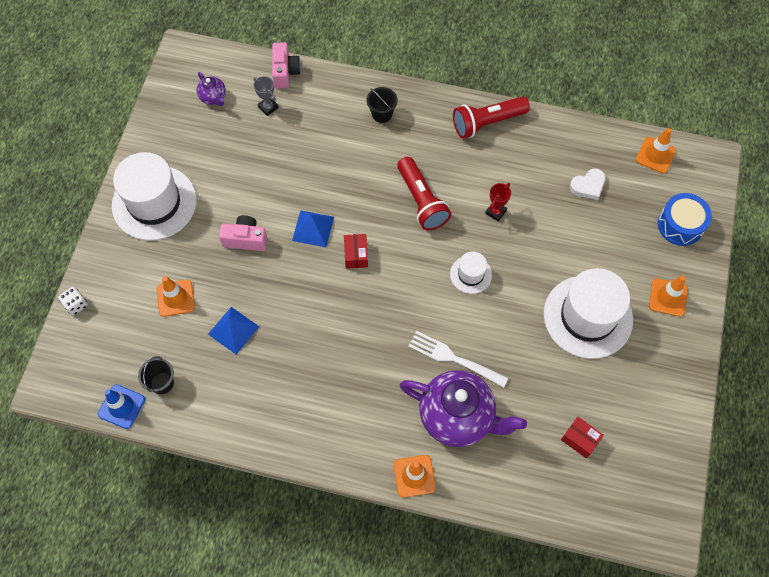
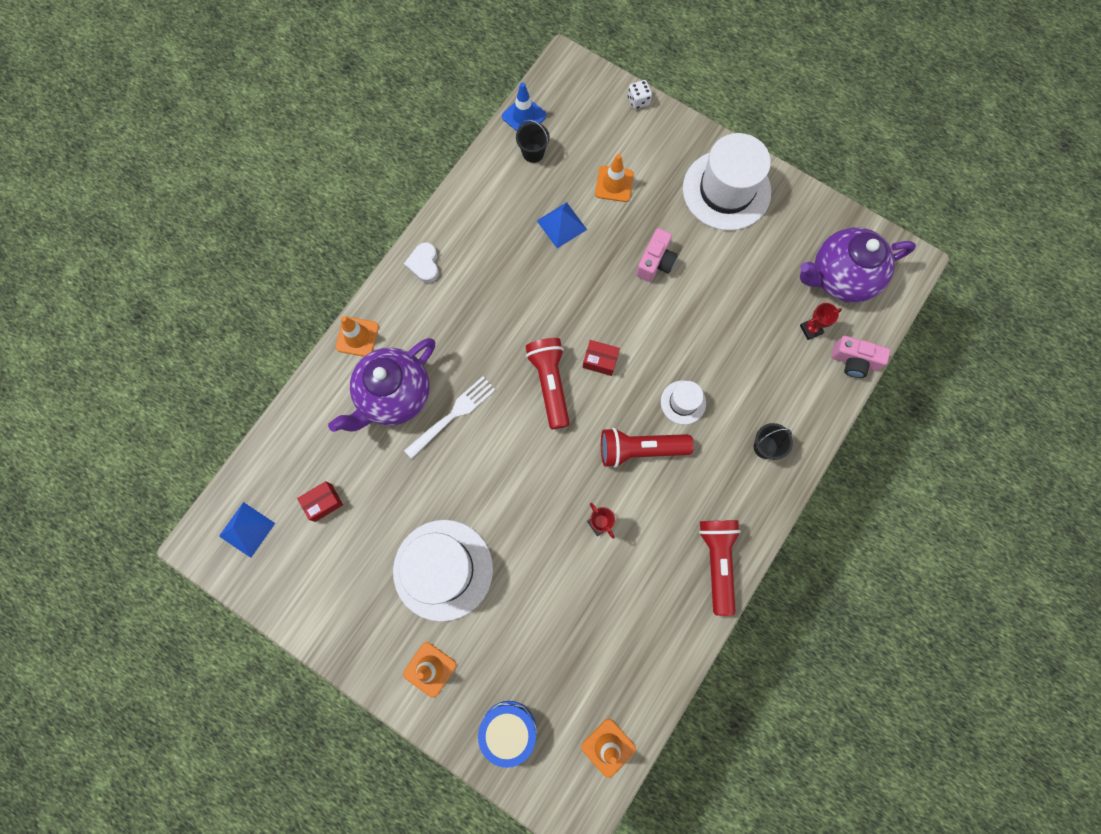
camera: 110 degrees right, 10 degrees up
(213, 97) = (840, 278): purple teapot -> purple teapot, size x2.25
(268, 107) = (811, 329): grey trophy -> red trophy
(313, 228) = (645, 329): blue pyramid -> blue pyramid (247, 529)
(393, 288) = (550, 384): none -> red flashlight
(471, 274) = (536, 467): white hat -> white hat (683, 402)
(588, 186) = (595, 644): white heart -> white heart (424, 264)

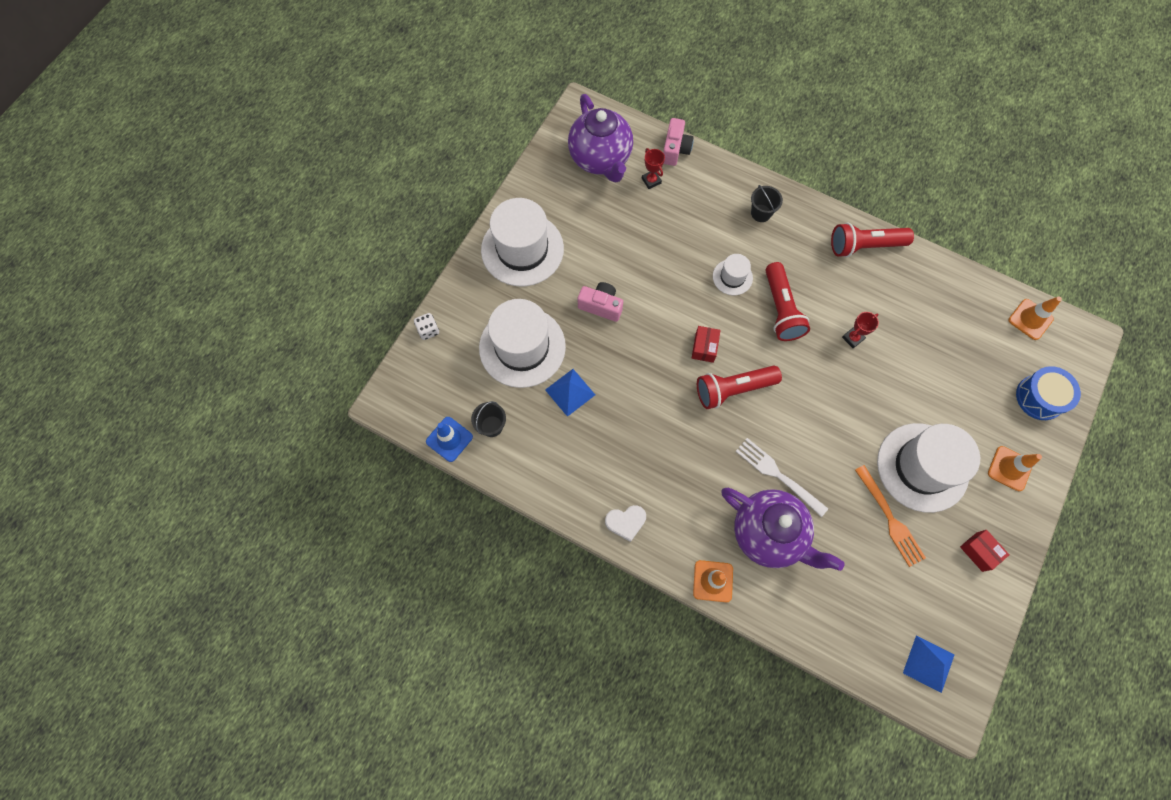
camera: 95 degrees left, 5 degrees down
(323, 502) = (886, 589): red box -> red box (979, 552)
(393, 522) = (890, 518): none -> orange fork
(614, 184) = (522, 347): orange traffic cone -> white hat

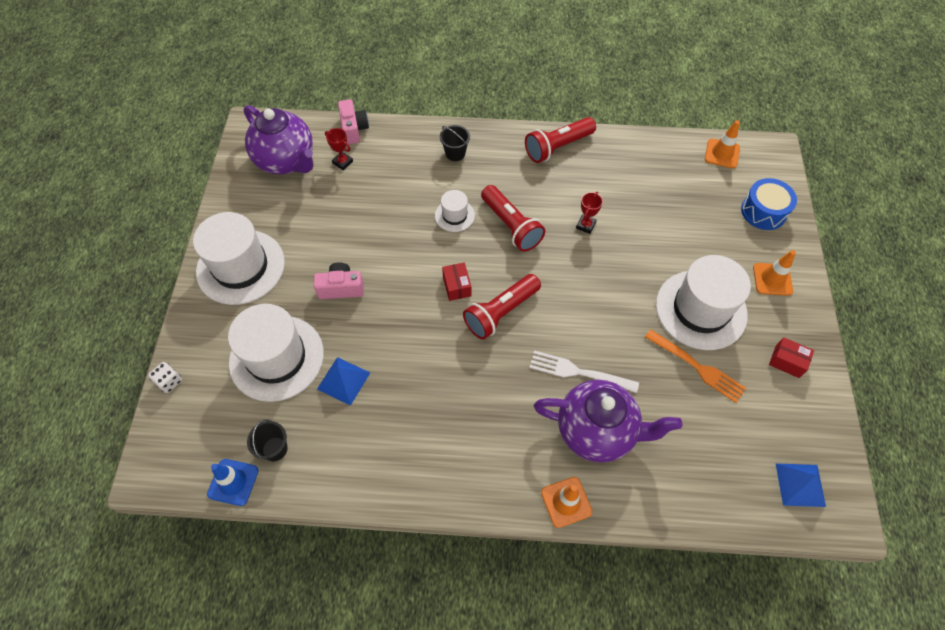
camera: 25 degrees left, 10 degrees down
(626, 522) = (454, 483): white heart -> none

